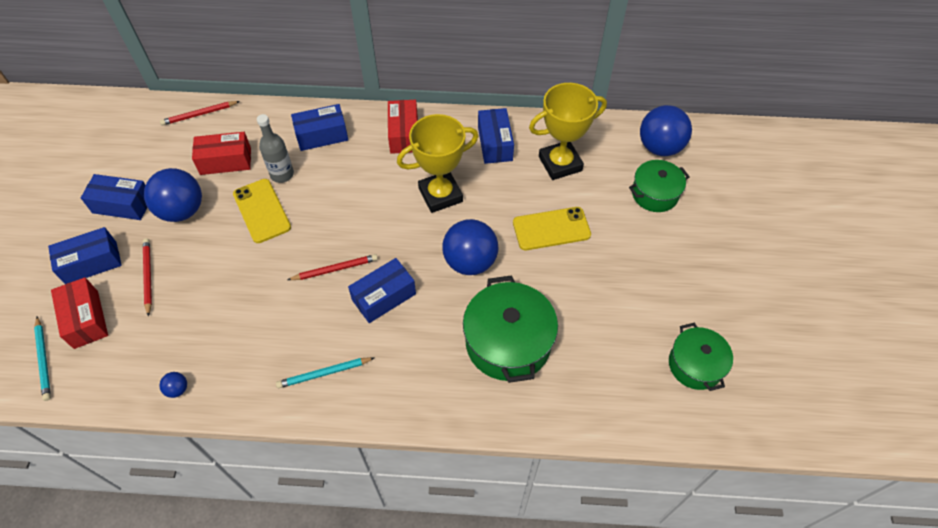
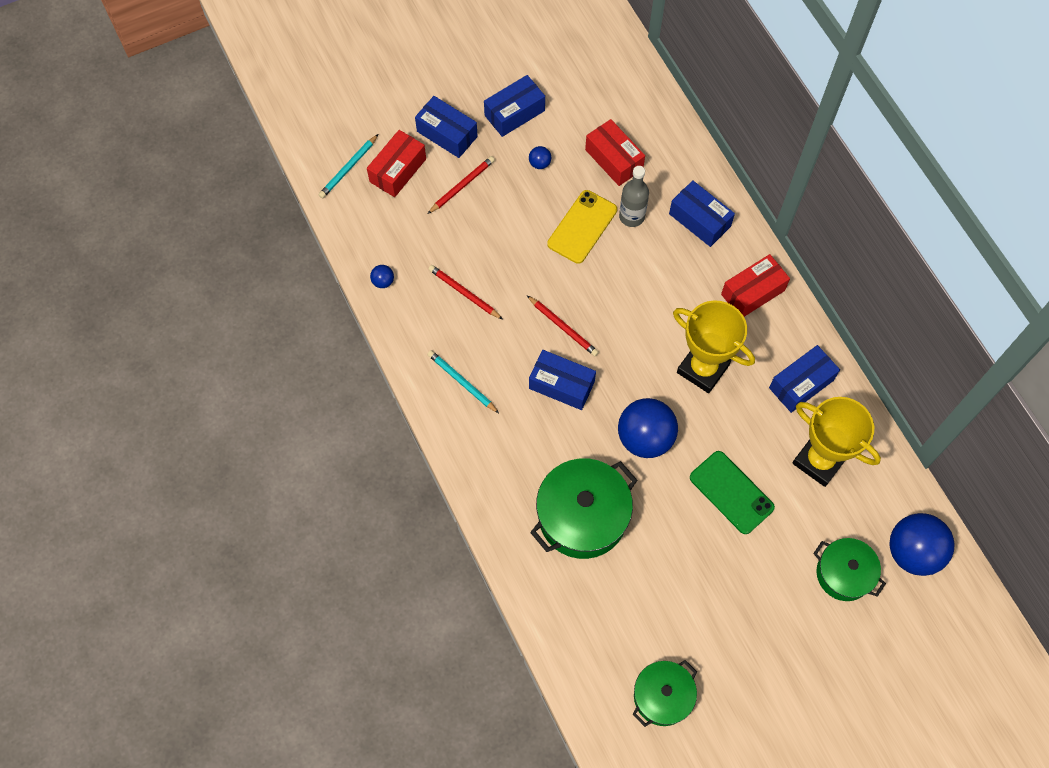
camera: 60 degrees right, 10 degrees up
(122, 205) = (514, 113): blue box -> blue box turned 75 degrees clockwise
(182, 210) = (539, 163): blue ball -> blue ball, size x0.42
(199, 114) = (649, 99): red pencil -> red pencil (464, 293)
(551, 229) = (731, 492): yellow phone -> green phone

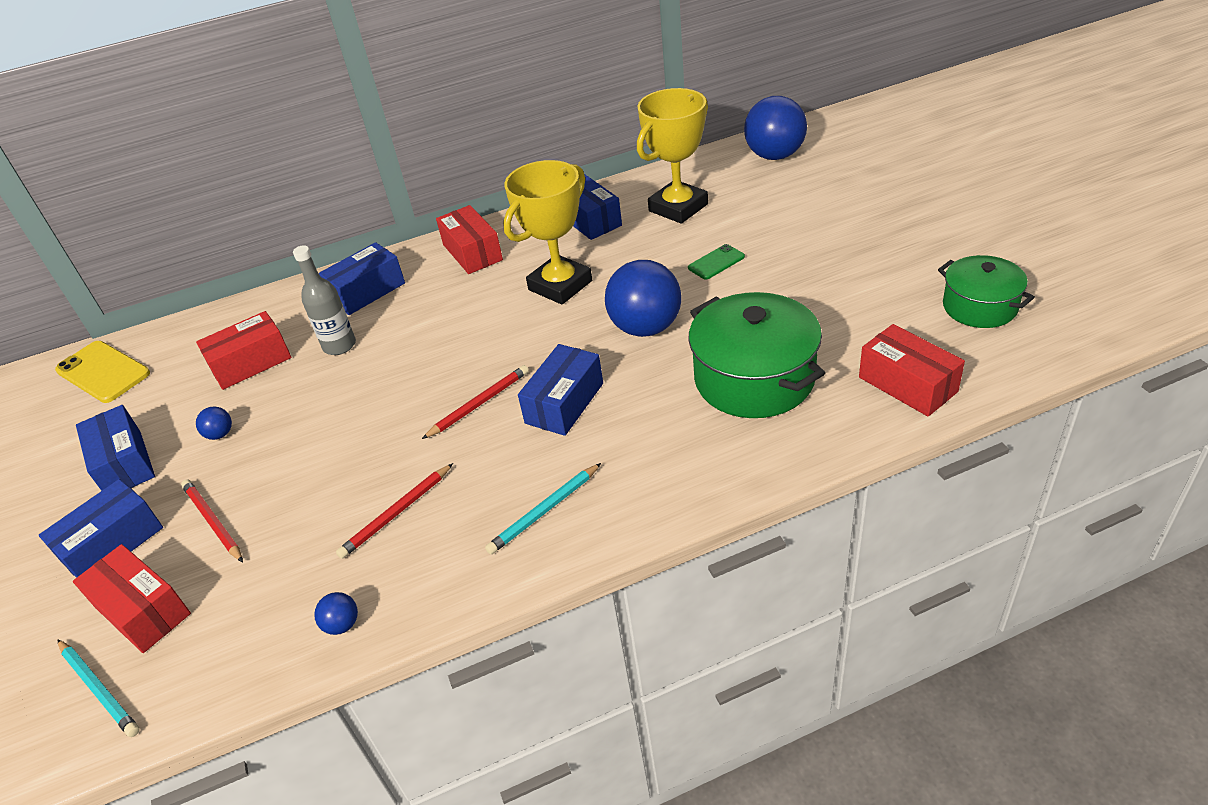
camera: 80 degrees left, 25 degrees down
(572, 625) = (907, 384): none -> red box
(582, 227) = (336, 389): yellow phone -> yellow phone (103, 372)
(731, 492) = (716, 262): green phone -> green phone, size x0.57
(844, 574) = (803, 192): green pot -> none

